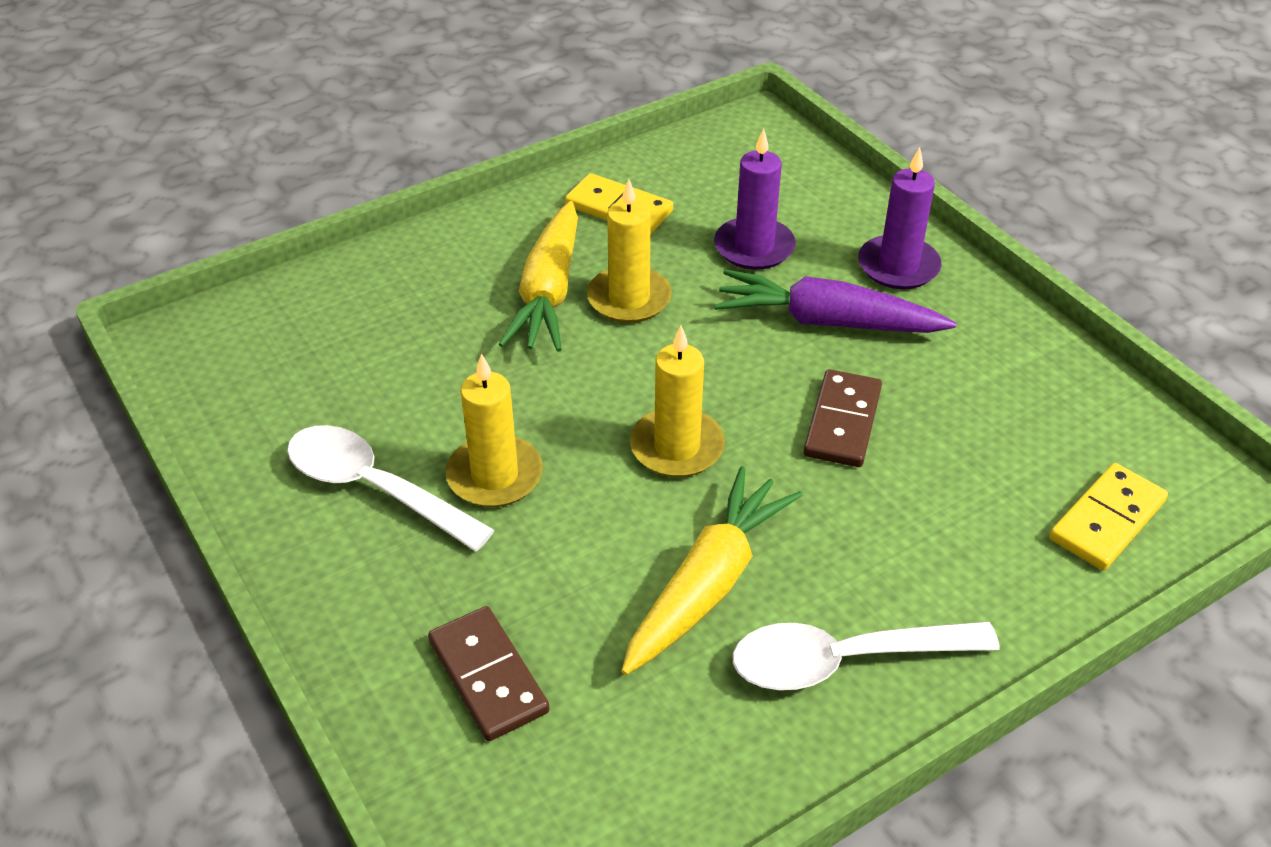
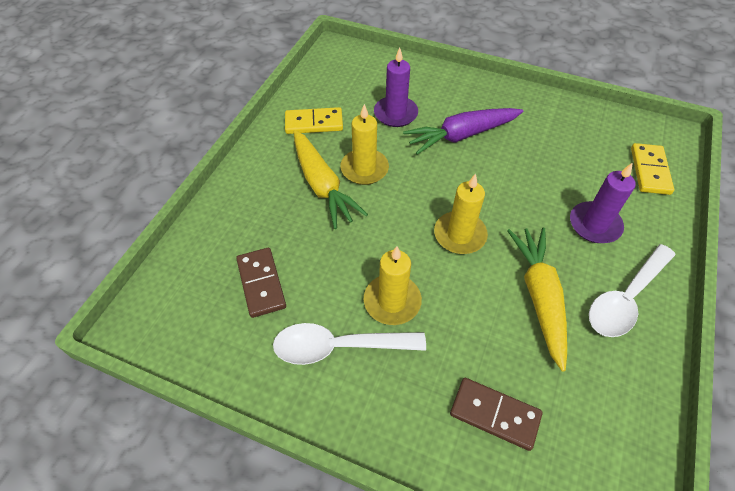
camera: 35 degrees left, 10 degrees up
(842, 422) = (515, 182): brown domino -> brown domino (261, 283)
(898, 266) = (464, 93): purple candle -> purple candle (594, 225)

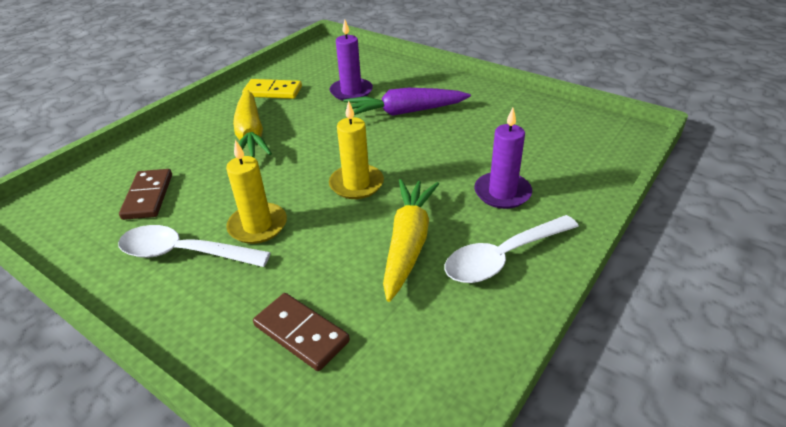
camera: 15 degrees right, 15 degrees down
(364, 169) = (297, 127): yellow candle -> none
(650, 171) = (588, 157): yellow domino -> none

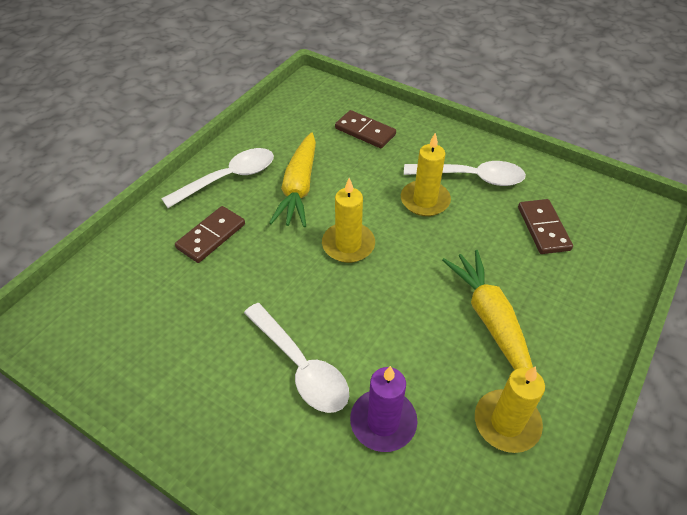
camera: 175 degrees right, 10 degrees up
(273, 92) = (506, 422): yellow domino -> yellow candle
(404, 112) = (301, 366): purple carrot -> white spoon
(502, 193) = (211, 236): purple candle -> brown domino

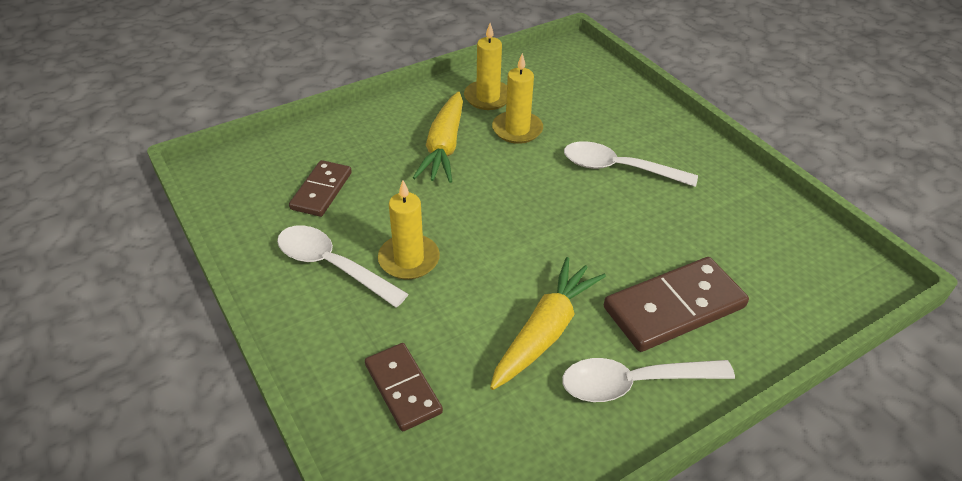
camera: 155 degrees left, 5 degrees down
(211, 236) = (674, 308): brown domino -> brown domino, size x1.60
(301, 366) = (618, 168): white spoon -> white spoon turned 60 degrees counterclockwise
(348, 245) = (524, 244): yellow candle -> yellow candle (517, 130)
(383, 422) = (572, 122): purple candle -> none

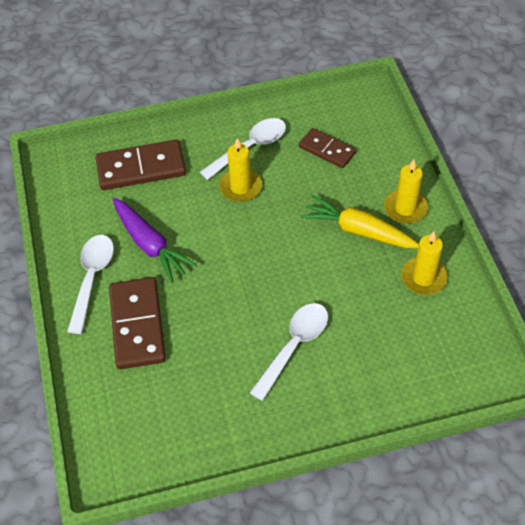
camera: 110 degrees right, 10 degrees up
(402, 388) = (141, 168): brown domino -> brown domino, size x1.60
(517, 130) = (369, 287): yellow candle -> yellow candle (405, 208)
(545, 331) = (150, 245): yellow carrot -> purple carrot

